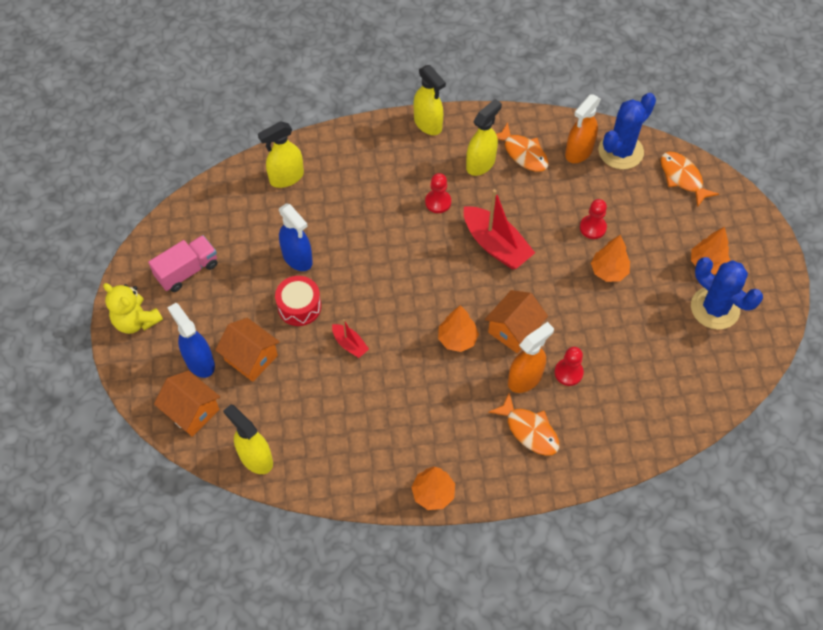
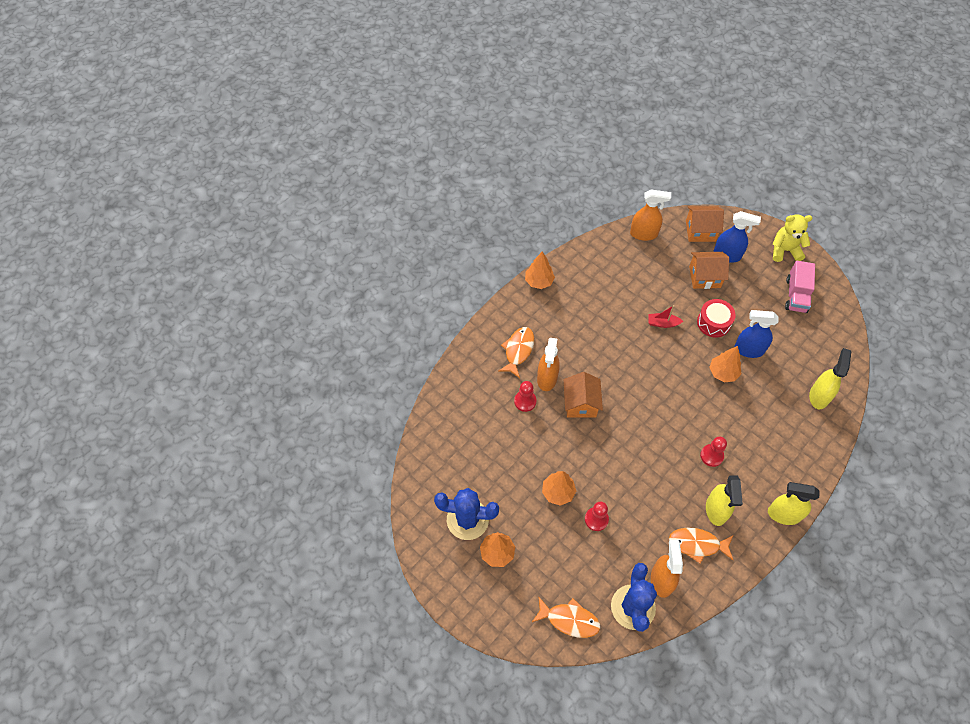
camera: 140 degrees right, 0 degrees up
(255, 458) = (644, 234): yellow spray bottle -> orange spray bottle
(457, 339) = (607, 372): orange tree -> orange tree (723, 373)
(496, 245) = (645, 453): red boat -> none
(529, 430) = (518, 350): orange fish -> orange fish turned 105 degrees clockwise

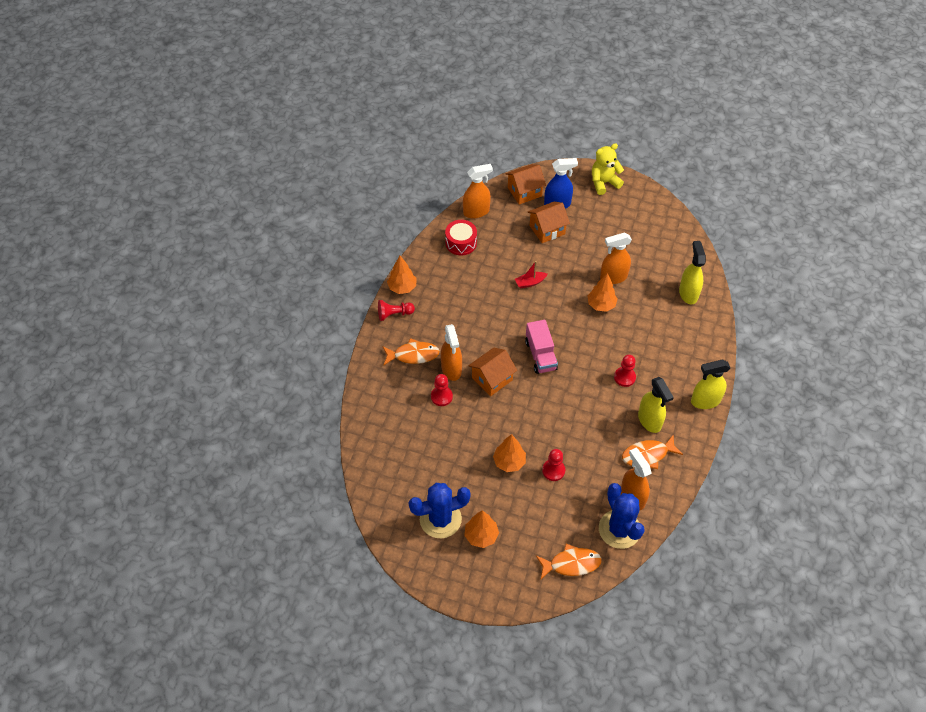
camera: 25 degrees left, 5 degrees down
(518, 350) = (413, 355): orange fish -> orange fish turned 90 degrees clockwise
(519, 304) = (394, 314): none -> red pawn
(580, 404) = (492, 379): orange house -> orange house turned 75 degrees clockwise
(713, 323) = (573, 266): red drum -> red drum (461, 243)
(748, 350) = (613, 277): blue spray bottle -> orange spray bottle
(796, 295) = (631, 217): pink truck -> pink truck (540, 355)

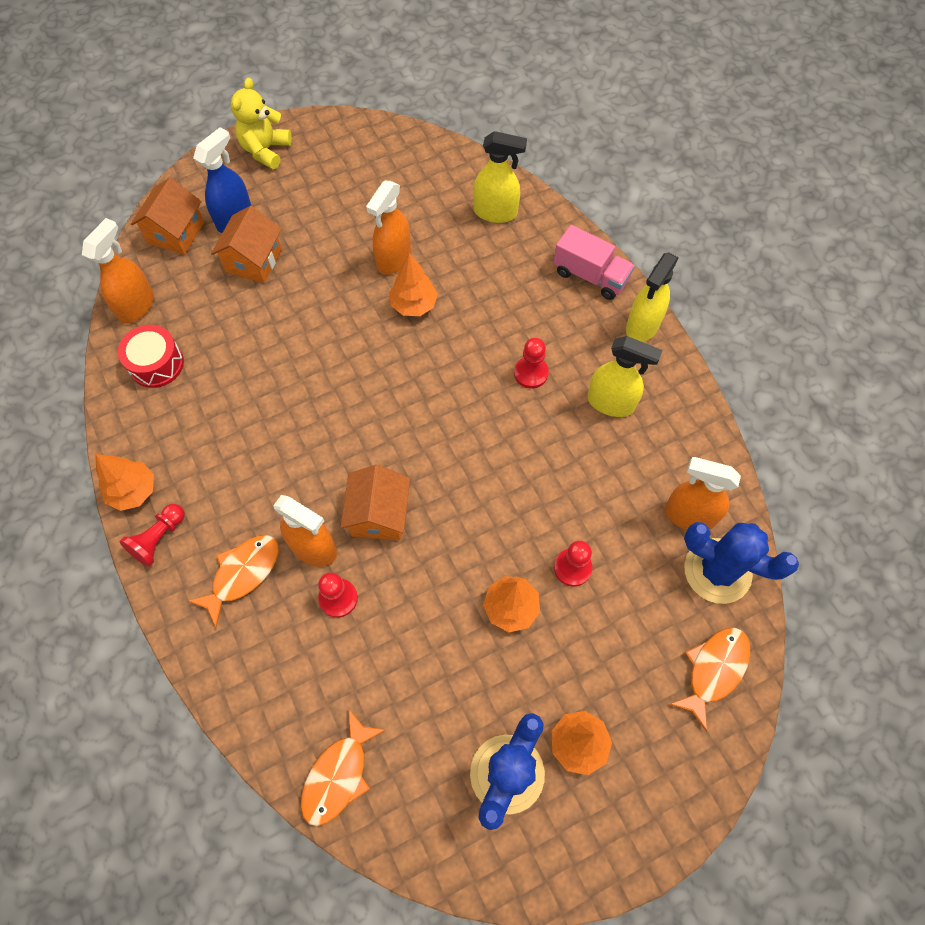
camera: 45 degrees left, 10 degrees up
(530, 283) = (300, 346): red boat -> none
(540, 355) = (407, 430): pink truck -> pink truck (590, 276)
(647, 455) = (651, 447): orange fish -> orange fish (338, 775)
(688, 293) = (496, 212): yellow spray bottle -> yellow spray bottle turned 150 degrees clockwise

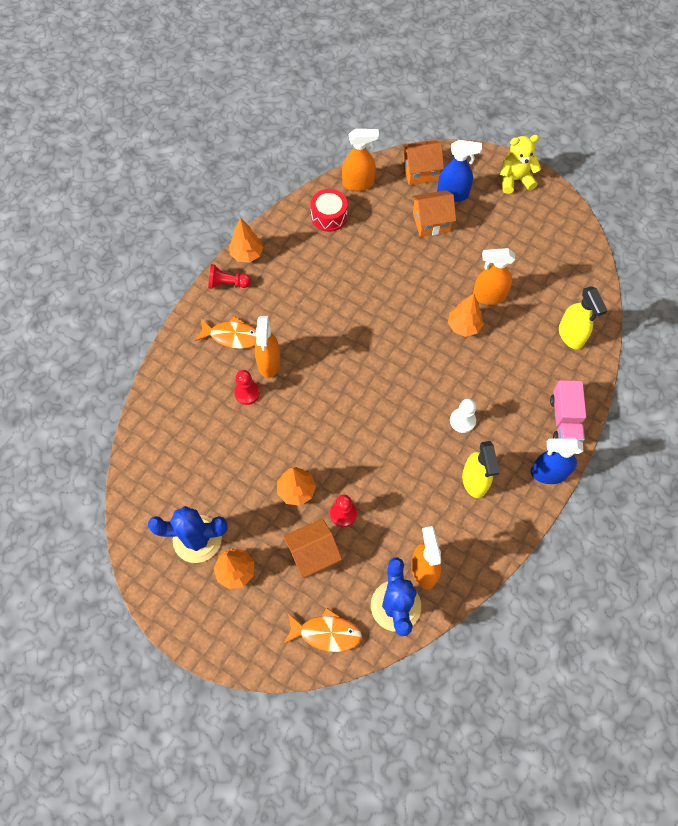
camera: 60 degrees right, 0 degrees up
(338, 775) = (150, 449): orange fish -> none
(379, 514) = (310, 386): orange house -> orange house (313, 554)
(531, 373) = (462, 421): red pawn -> white pawn
(642, 326) = (548, 473): yellow spray bottle -> blue spray bottle

